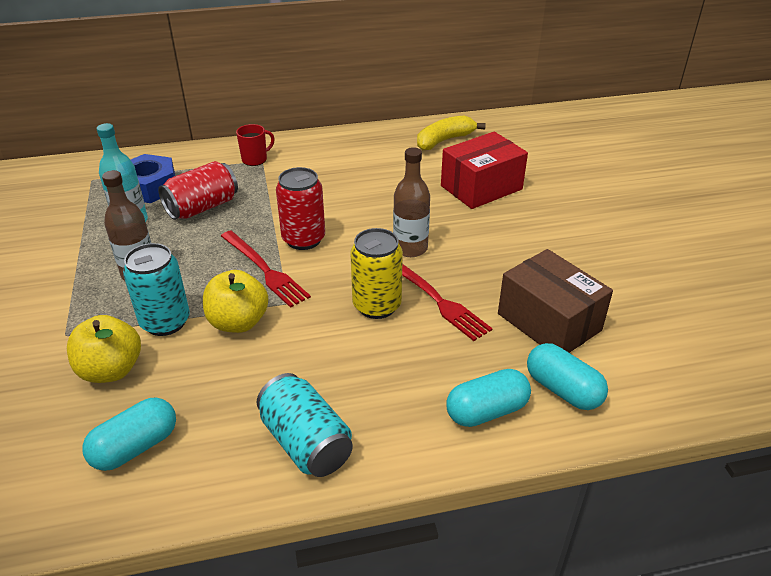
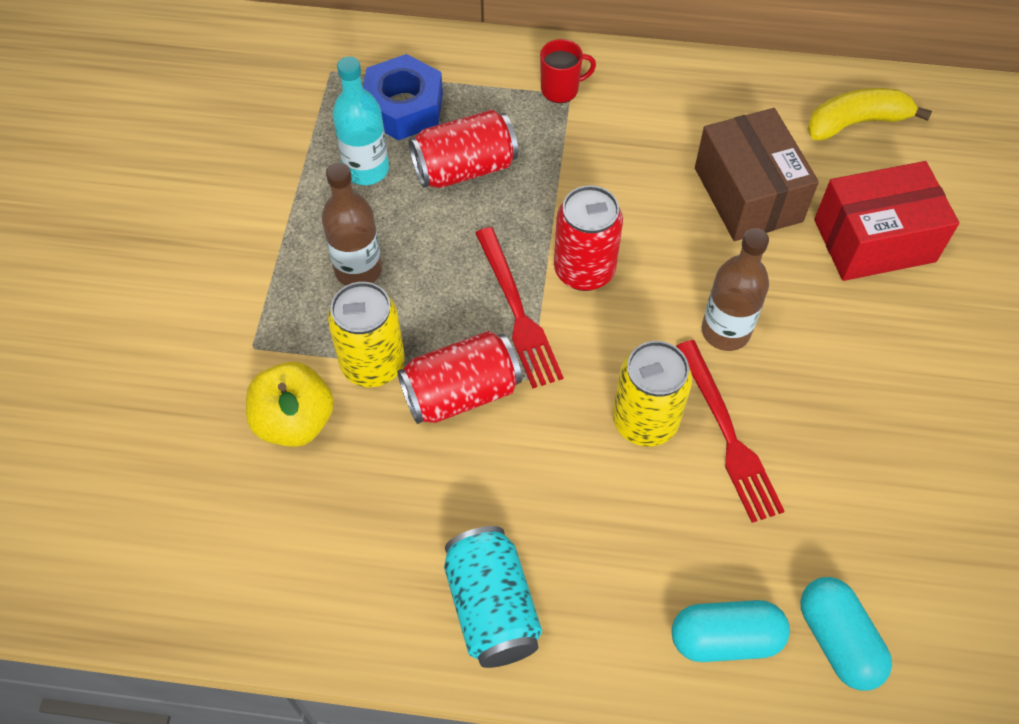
camera: 20 degrees right, 20 degrees up
(135, 447) = (300, 546): turquoise capsule -> none
(165, 322) = (373, 364): turquoise can -> yellow can
(238, 322) = (461, 393): yellow apple -> red can
(549, 322) = (867, 524): brown box -> brown box (748, 194)

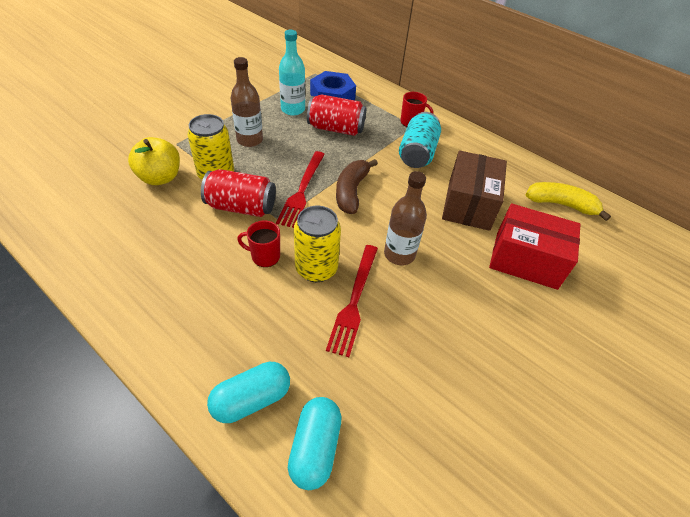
camera: 30 degrees right, 10 degrees down
(492, 607) = (154, 302): turquoise can -> turquoise can (417, 153)
(565, 447) = (264, 256): none -> red mug
(584, 270) = (351, 191): red can -> brown banana
(725, 638) = (251, 399): turquoise capsule -> turquoise capsule turned 60 degrees counterclockwise

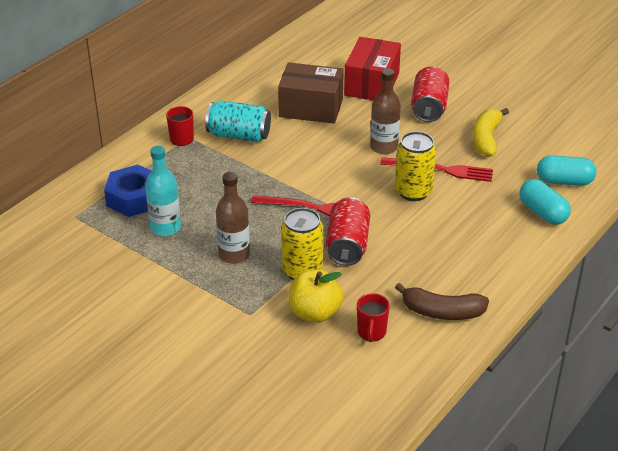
camera: 90 degrees left, 10 degrees down
(264, 256) = (408, 222): red mug -> red mug (371, 332)
(336, 128) = (202, 191): red can -> red can (429, 107)
(351, 191) = (308, 176): brown banana -> brown banana (442, 312)
(561, 204) = (299, 59): yellow banana -> yellow banana (486, 139)

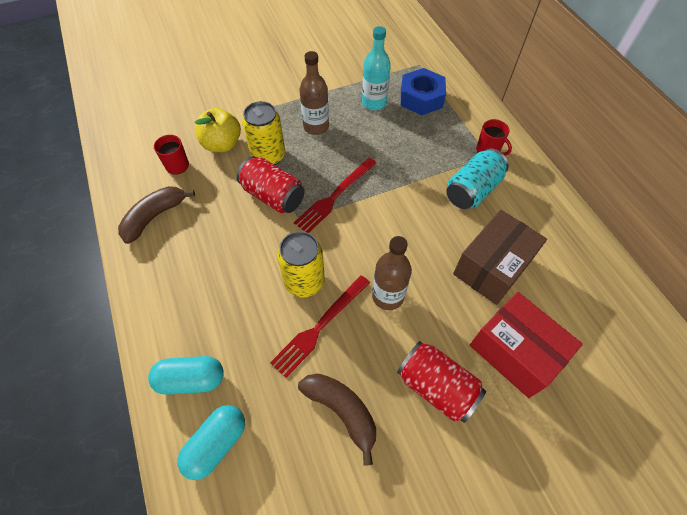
camera: 120 degrees right, 20 degrees up
(486, 139) = (342, 411): yellow banana -> brown banana

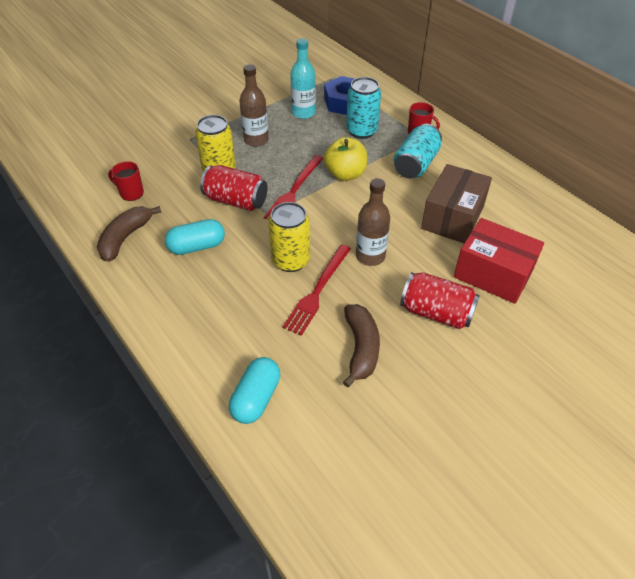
camera: 15 degrees left, 10 degrees down
(191, 379) = (213, 356): turquoise capsule -> turquoise capsule (197, 246)
(222, 144) = (170, 169): yellow apple -> yellow apple (345, 174)
(342, 411) = (361, 348): brown banana -> brown banana turned 60 degrees clockwise
(427, 137) = (361, 131): none -> turquoise can

